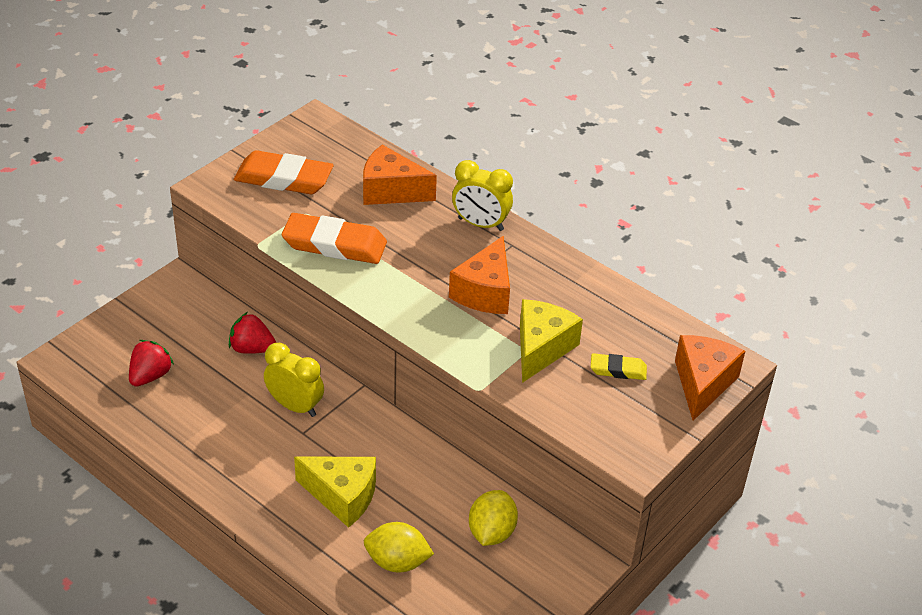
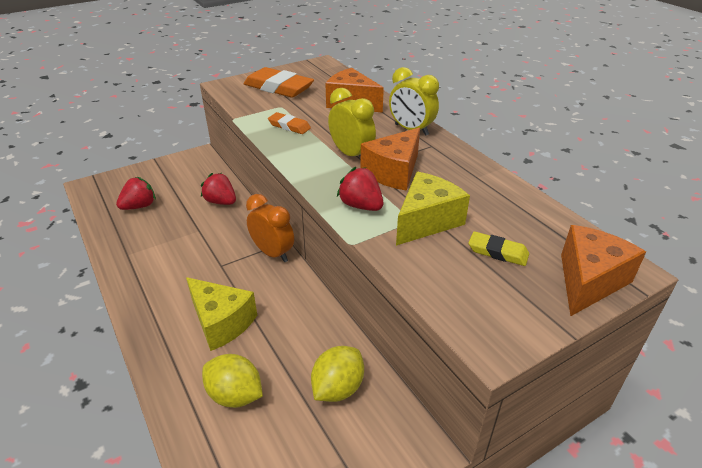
camera: 20 degrees right, 5 degrees down
(295, 406) = (227, 245): yellow clock -> yellow clock (351, 154)
(334, 244) = (289, 126): orange eraser -> orange eraser, size x0.53
(354, 405) = (273, 253): none -> orange clock
(469, 343) = (361, 206): none -> red strawberry

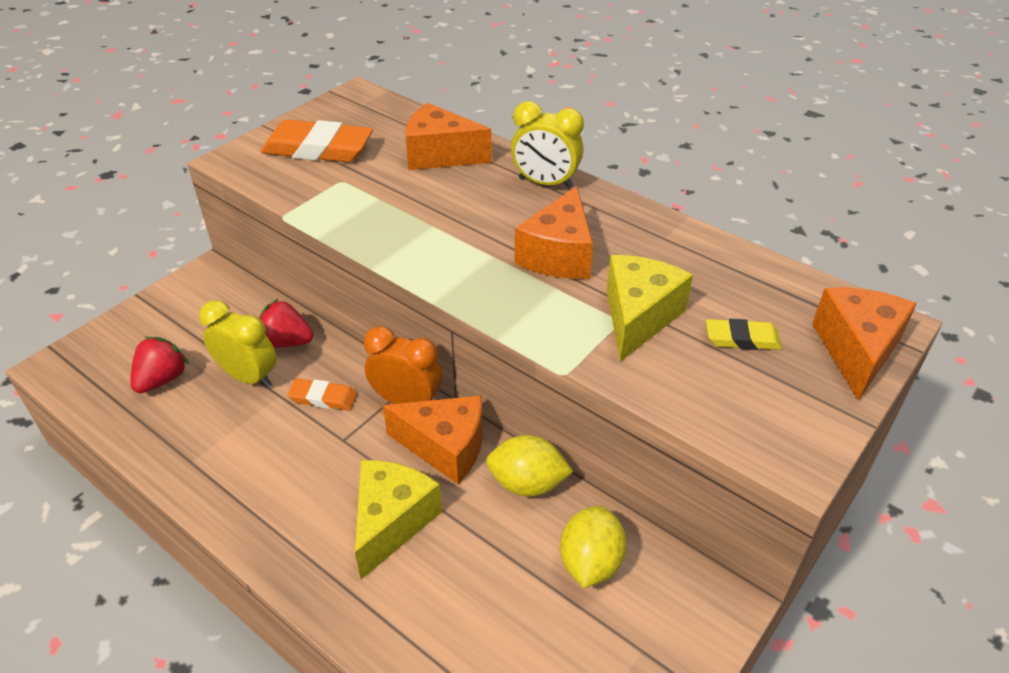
camera: 20 degrees left, 5 degrees up
(221, 322) = (391, 522): yellow cheese -> yellow cheese turned 90 degrees counterclockwise
(235, 395) = (467, 614): yellow lemon -> yellow lemon (527, 484)
(281, 287) = (445, 447): none -> orange cheese
(289, 126) = (374, 212): orange eraser -> orange eraser (323, 398)
(351, 154) = (488, 240): yellow clock -> yellow clock (249, 377)
(361, 206) = (545, 315): red strawberry -> none

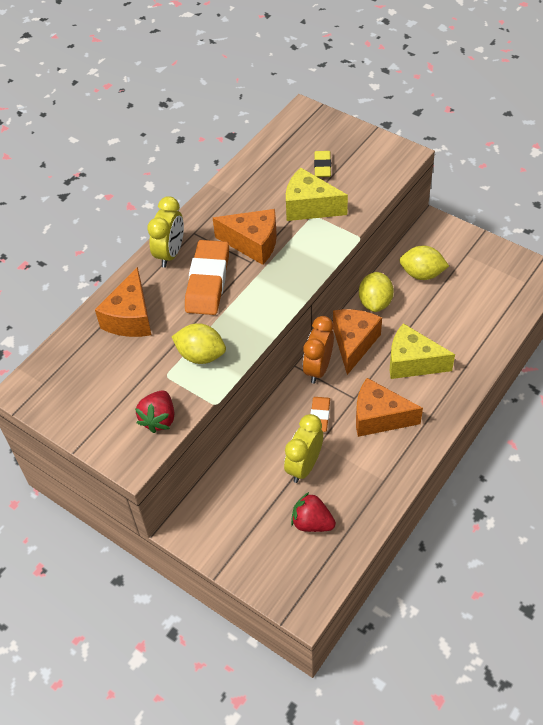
camera: 90 degrees left, 10 degrees up
(286, 342) = (266, 450): red strawberry -> red strawberry (159, 419)
(318, 149) = (117, 400): orange eraser -> orange eraser (208, 281)
(363, 206) = (201, 355): none -> yellow lemon
(856, 351) = (326, 125): orange cheese -> orange cheese (379, 417)

